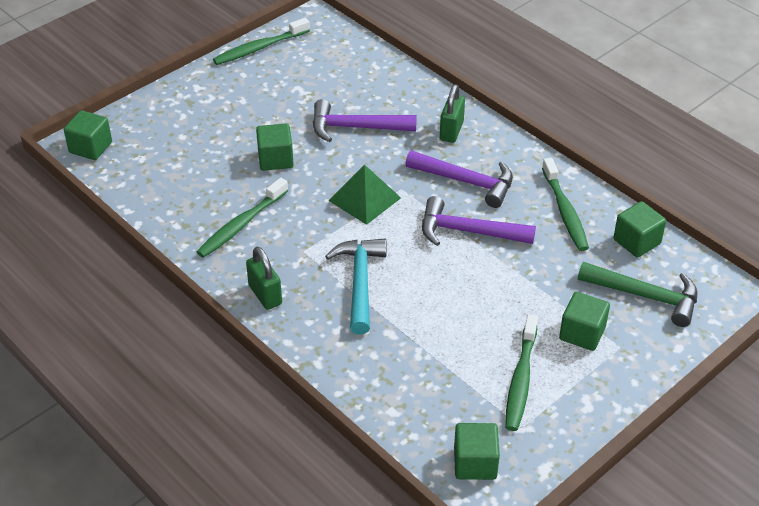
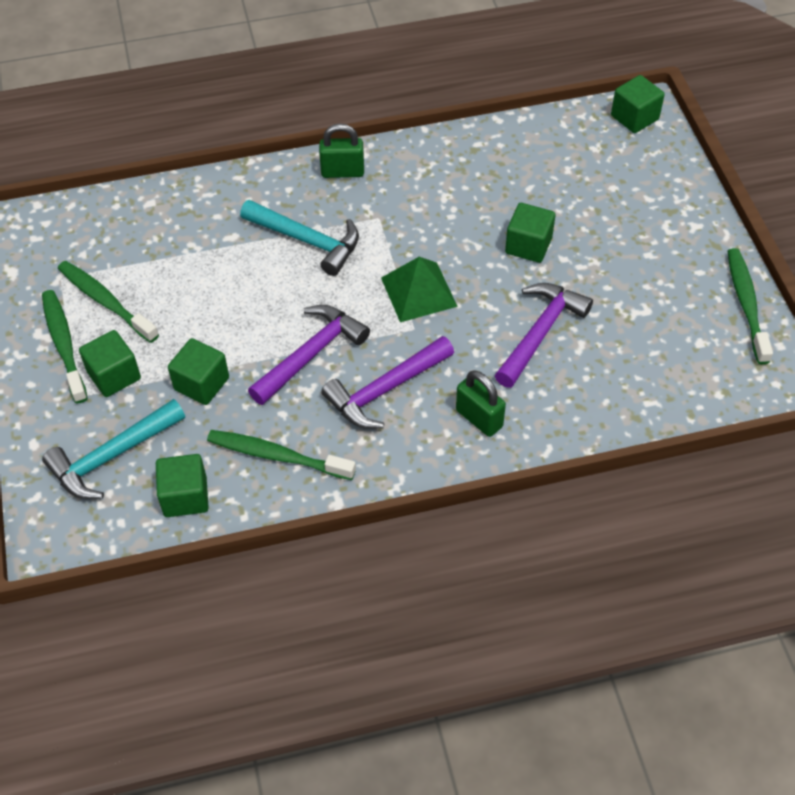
camera: 120 degrees right, 10 degrees up
(242, 224) = (446, 187): green toothbrush -> green toothbrush (64, 345)
(475, 463) = (56, 230): green cube -> green cube (201, 383)
(645, 296) = (112, 456): green hammer -> turquoise hammer

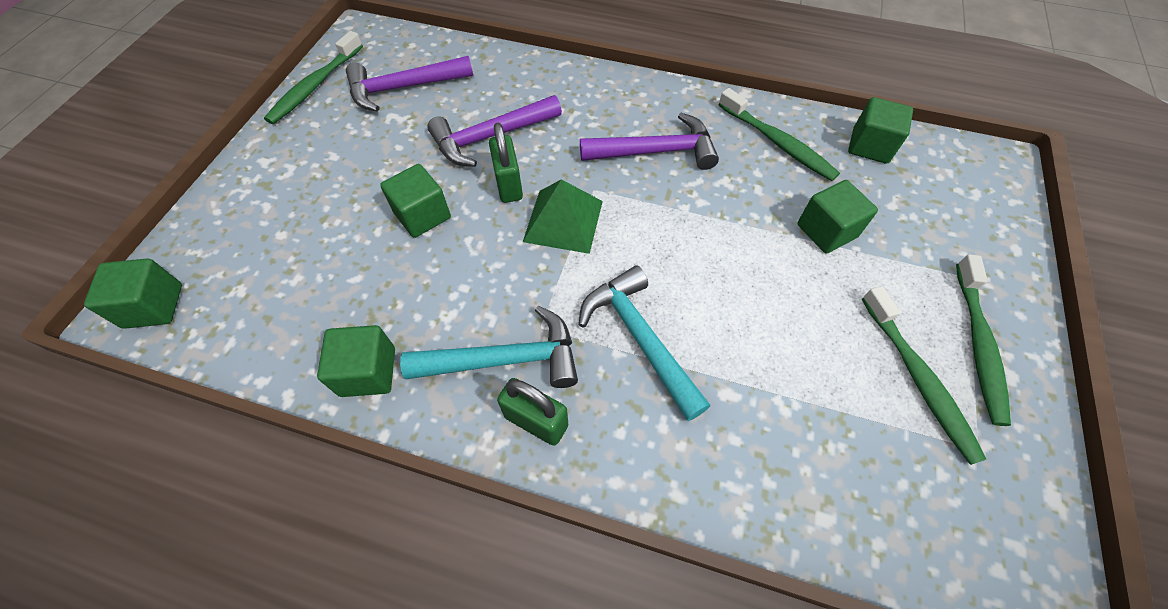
camera: 150 degrees left, 5 degrees up
(112, 456) = (933, 204): turquoise hammer -> turquoise hammer (504, 359)
(114, 375) = (920, 280): green cube -> green cube (368, 372)
(311, 354) = (705, 210): purple hammer -> purple hammer (404, 88)
(479, 418) = (595, 100): green padlock -> green padlock (508, 185)

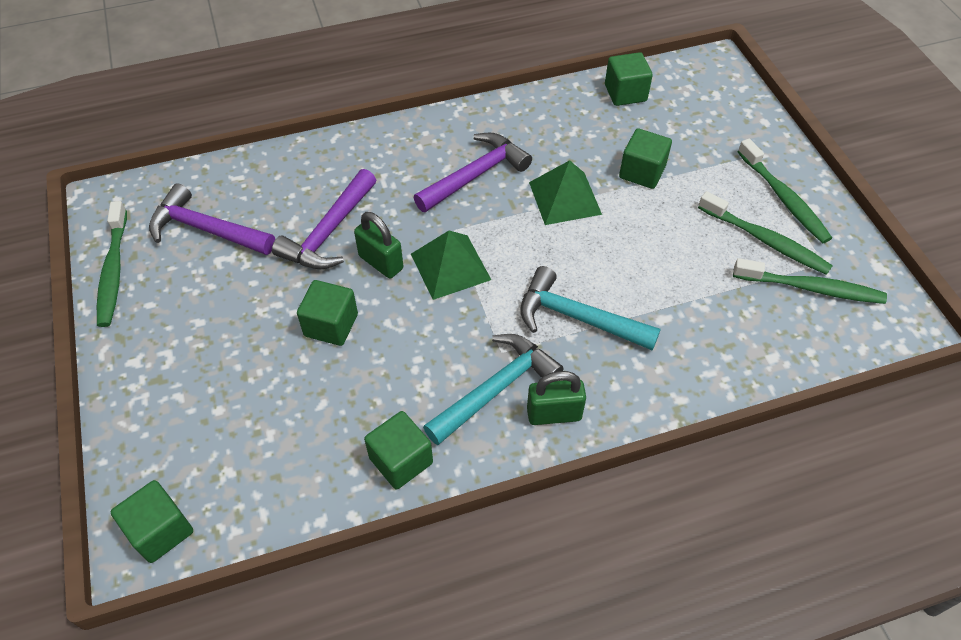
camera: 35 degrees left, 5 degrees down
(404, 88) = (207, 229): purple hammer -> purple hammer turned 75 degrees clockwise
(724, 215) = (565, 198): none -> green pyramid
(777, 142) = (559, 122): green toothbrush -> green toothbrush (810, 288)

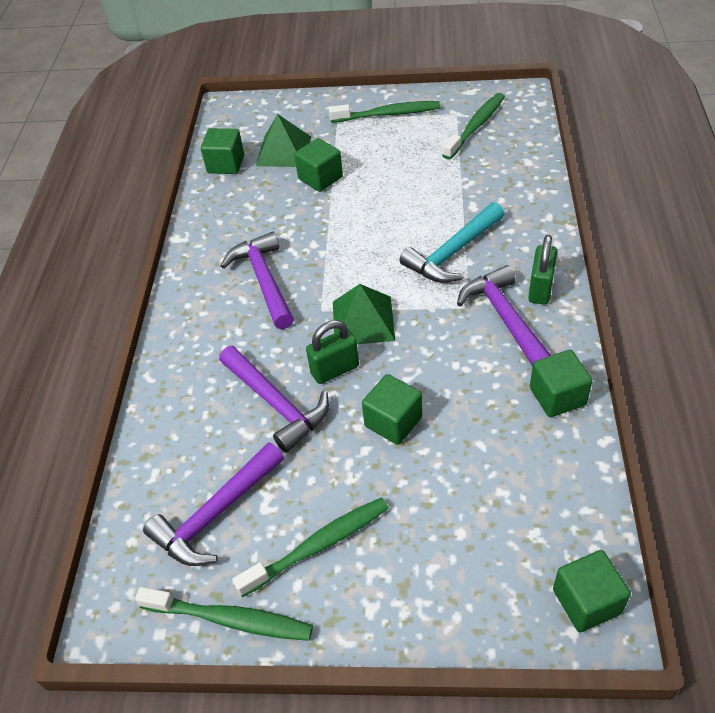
camera: 65 degrees left, 5 degrees down
(495, 389) = (505, 319): turquoise hammer -> purple hammer
(565, 198) = (323, 229): green pyramid -> green pyramid (283, 151)
(764, 240) = (422, 135): green toothbrush -> green toothbrush (317, 546)

